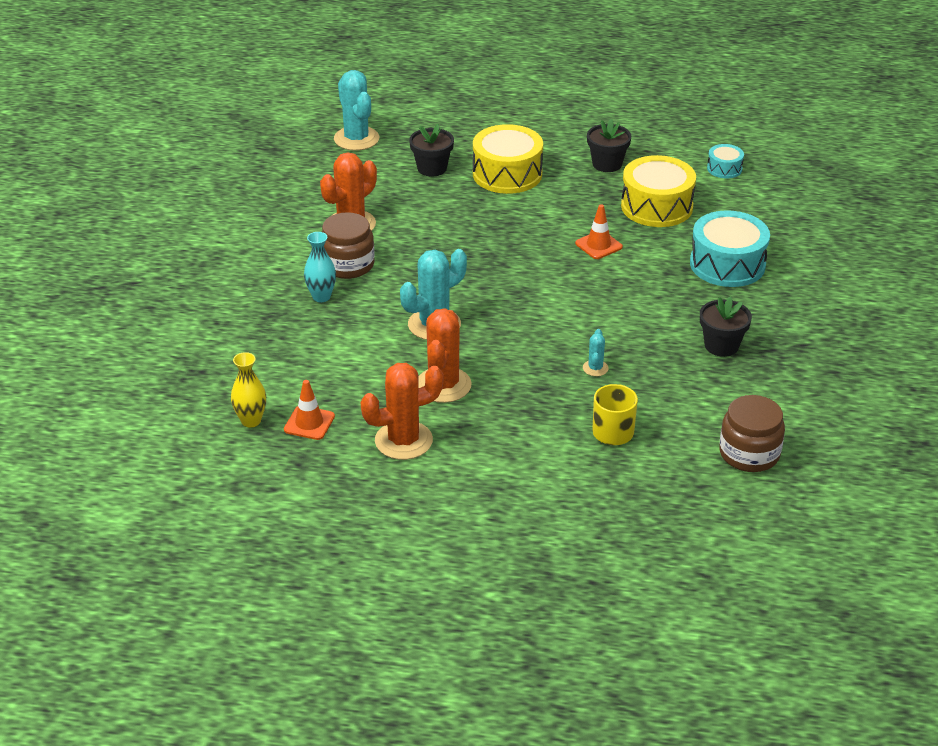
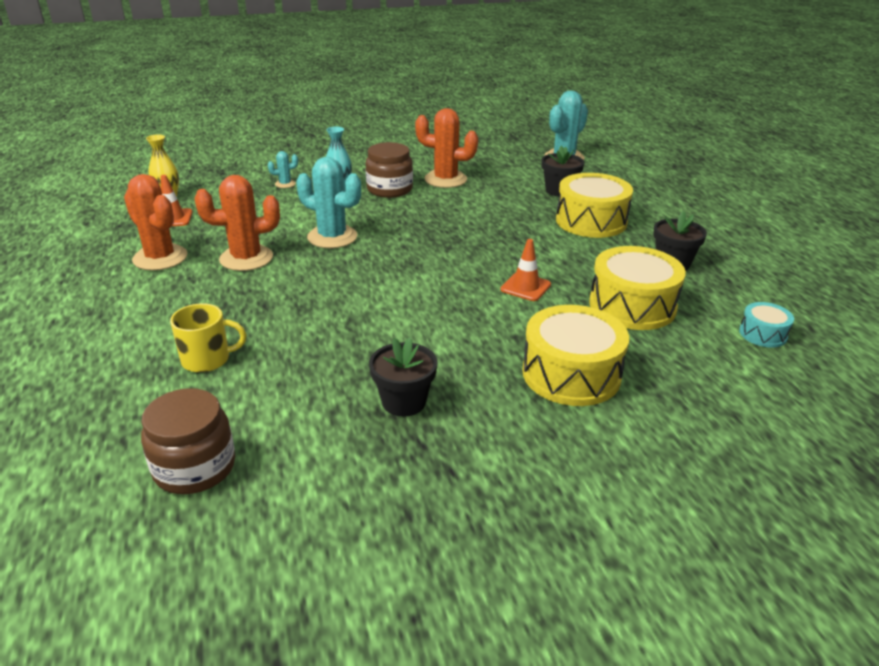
camera: 65 degrees right, 5 degrees down
(595, 368) = (312, 327): turquoise cactus -> turquoise cactus (285, 184)
(727, 264) = (571, 374): turquoise drum -> yellow drum

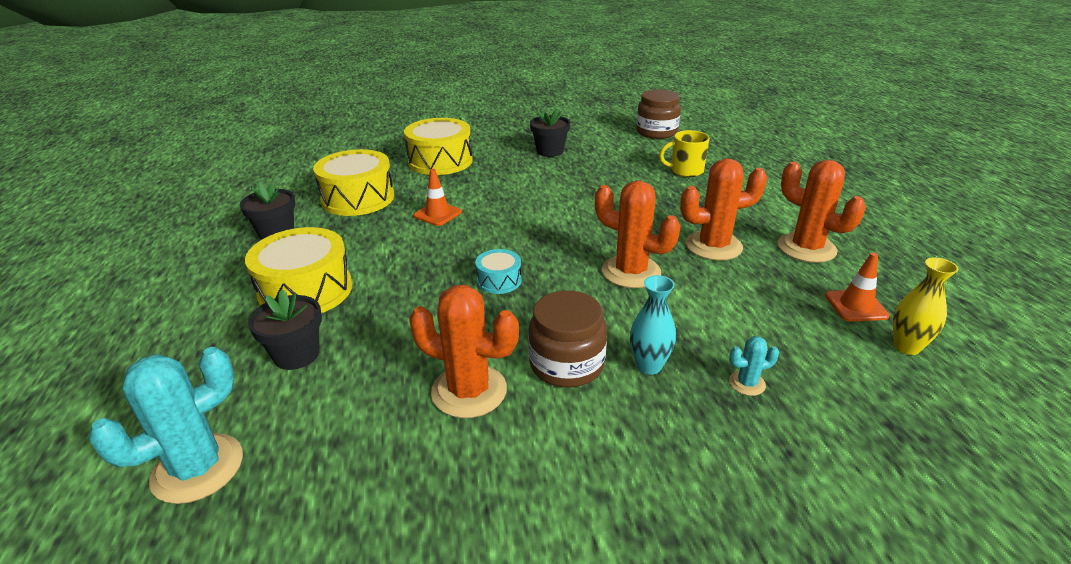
camera: 175 degrees left, 0 degrees up
(332, 237) = (631, 272): turquoise cactus -> orange cactus
(763, 334) = (282, 179): turquoise drum -> turquoise drum (499, 280)

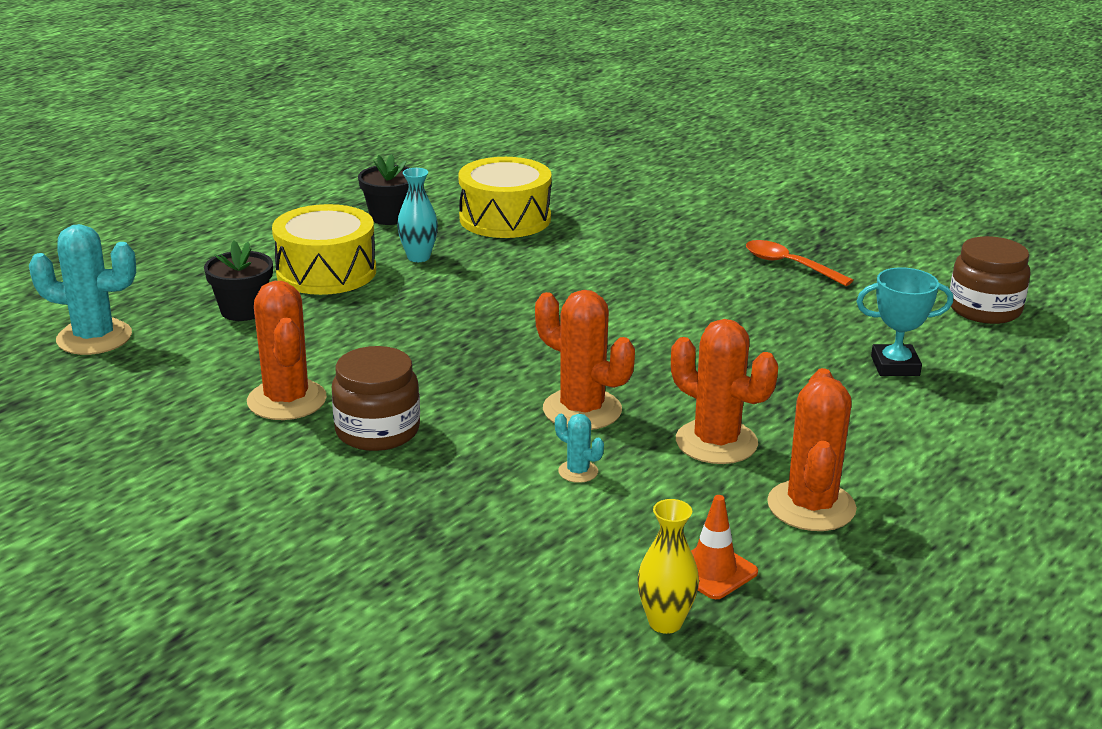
camera: 50 degrees right, 5 degrees down
(437, 214) = (538, 267): orange traffic cone -> none
(440, 161) = (651, 219): yellow drum -> none
(499, 280) = (464, 348): turquoise drum -> none
(550, 151) = (789, 265): black flower pot -> orange spoon
(631, 272) = (582, 410): orange cactus -> orange cactus turned 45 degrees counterclockwise
(649, 366) = (427, 473): turquoise vase -> turquoise vase (418, 257)
(685, 171) = (895, 366): yellow mug -> turquoise trophy
(747, 383) = (465, 534): turquoise cactus -> turquoise cactus (578, 472)

